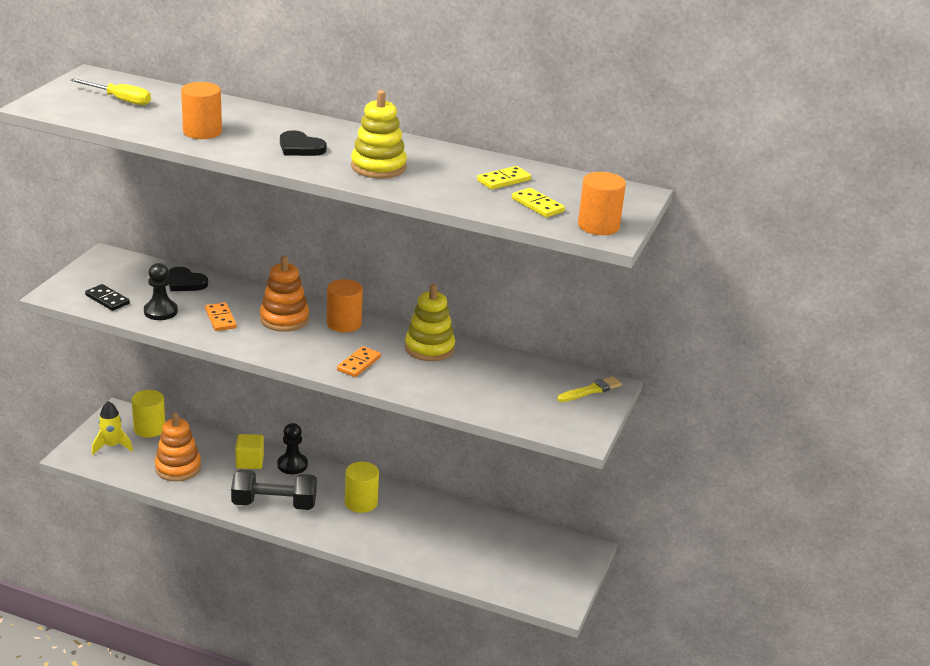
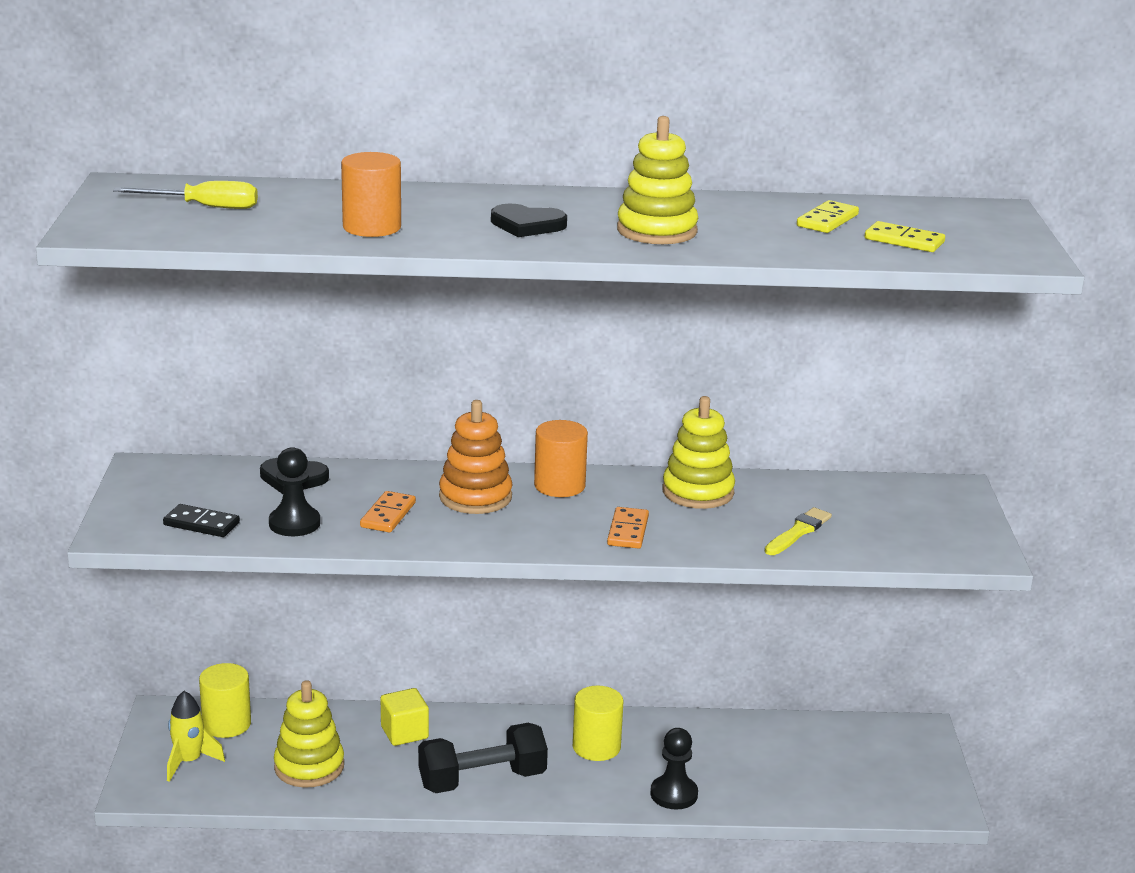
camera: 20 degrees left, 5 degrees down
(178, 468) = (309, 766): orange stacking toy -> yellow stacking toy
(220, 319) = (388, 515): orange domino -> orange domino turned 60 degrees clockwise
(292, 465) = (466, 722): black pawn -> black pawn (674, 794)
(591, 390) = (940, 498): yellow brush -> yellow brush (798, 532)
(598, 226) = (1003, 251): orange cylinder -> none

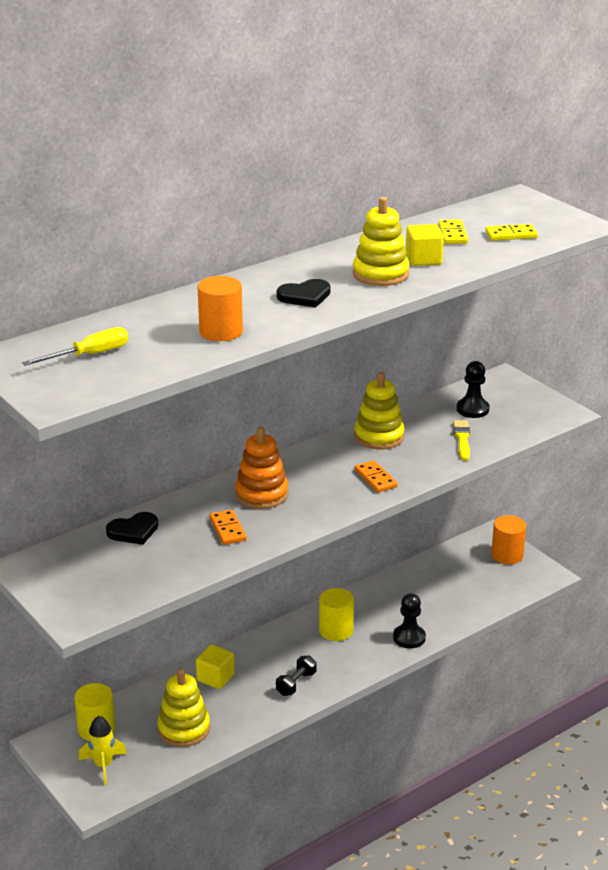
camera: 35 degrees left, 5 degrees up
(201, 524) = (122, 588): black domino -> none
(294, 523) = (179, 561): black pawn -> black pawn (472, 409)
(482, 780) = (296, 684): black dumbbell -> black dumbbell, size x0.54
(559, 485) = (299, 465): orange cylinder -> orange cylinder (507, 555)
(738, 232) = (423, 259): none -> yellow cube

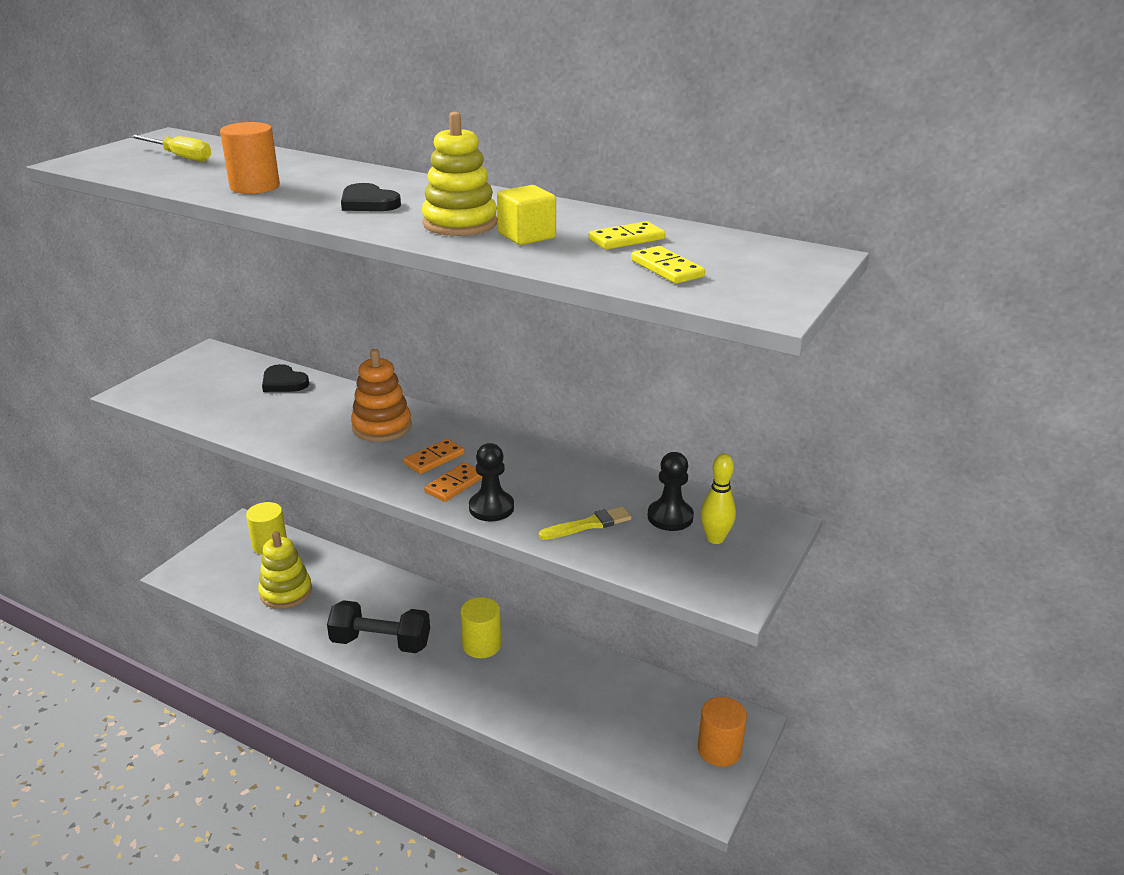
camera: 65 degrees right, 0 degrees up
(103, 765) = (223, 563): yellow rocket -> none
(215, 677) = (367, 588): yellow cube -> none
(228, 529) = (307, 425): orange domino -> orange domino (434, 459)
(296, 684) = (381, 642): black dumbbell -> black dumbbell, size x1.84
(379, 436) = (548, 467): yellow stacking toy -> none
(409, 637) = (500, 705): black pawn -> black pawn (491, 508)
(506, 401) = (715, 539): none -> yellow bowling pin

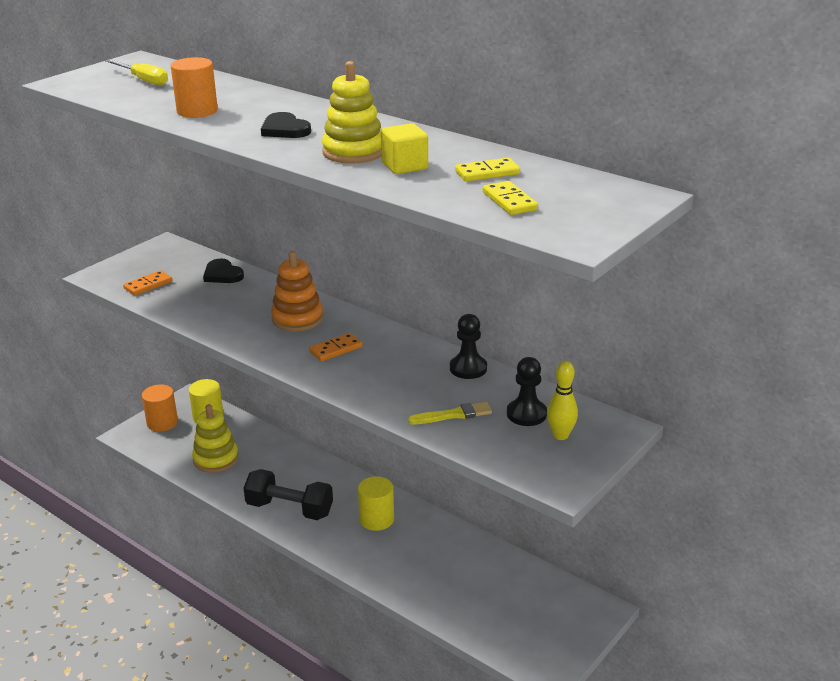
camera: 10 degrees right, 0 degrees up
(454, 484) = (348, 372): orange domino -> orange domino (148, 285)
(491, 508) = (374, 394): black pawn -> black pawn (468, 368)
(719, 749) = (569, 629): orange cylinder -> orange cylinder (162, 423)

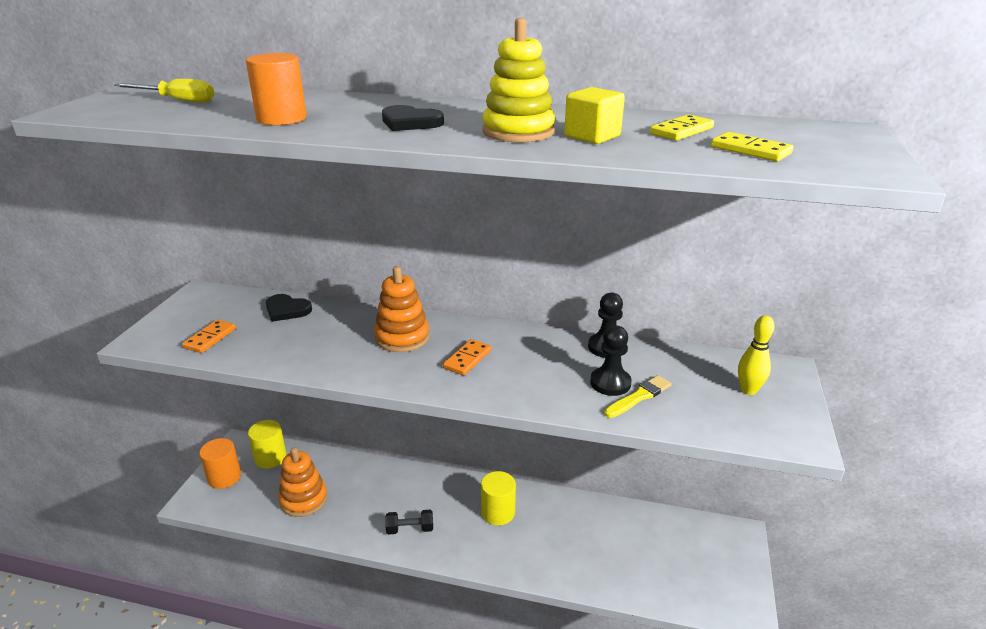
camera: 25 degrees left, 0 degrees up
(216, 459) = (303, 499): yellow stacking toy -> orange stacking toy
(289, 509) = (410, 529): black dumbbell -> black dumbbell, size x0.54
(526, 414) = (699, 378): black pawn -> black pawn (610, 383)

